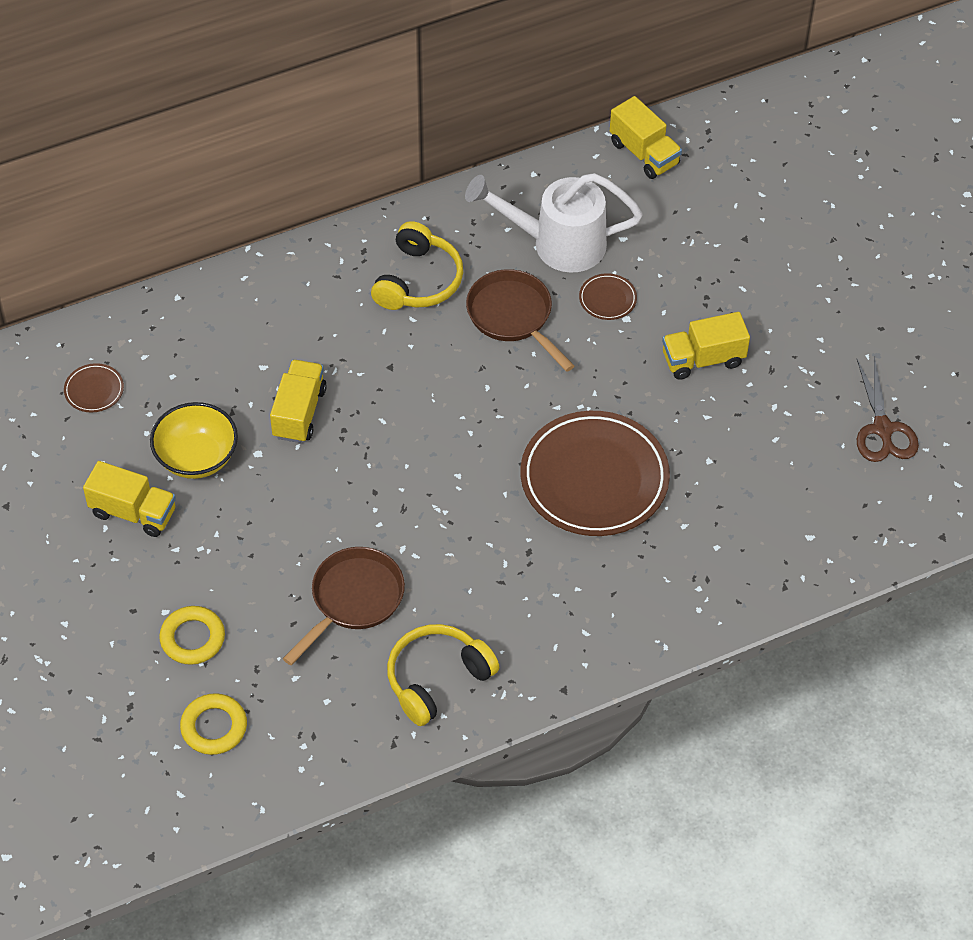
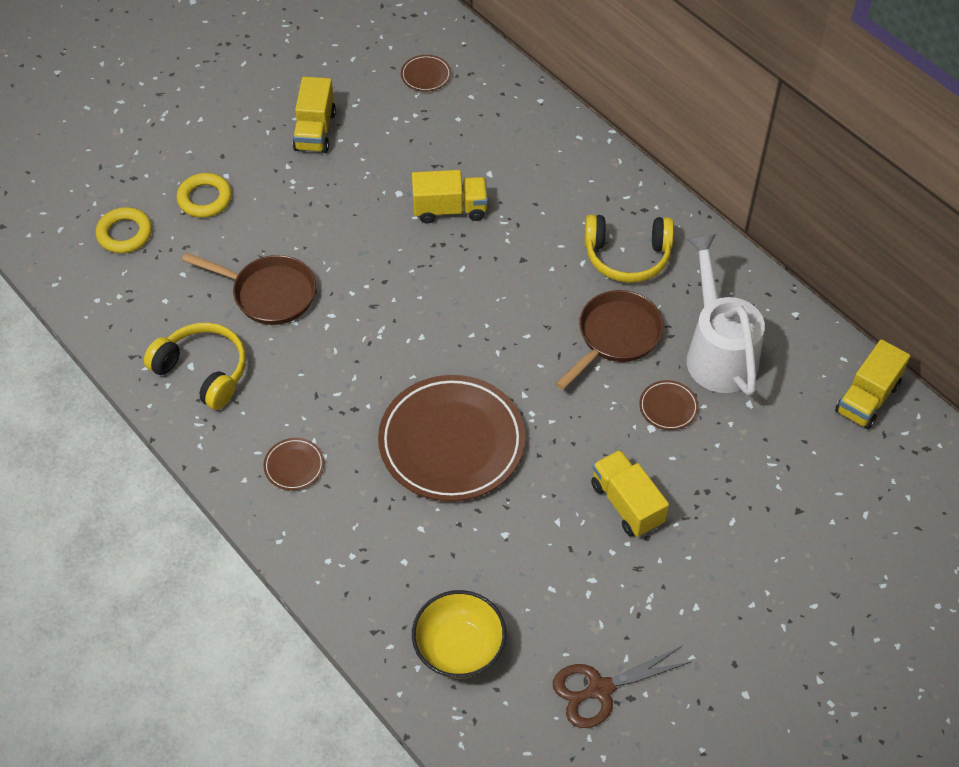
camera: 75 degrees right, 0 degrees up
(197, 457) = (381, 155): yellow bowl -> yellow bowl (459, 648)
(582, 617) = (294, 466): none -> brown plate

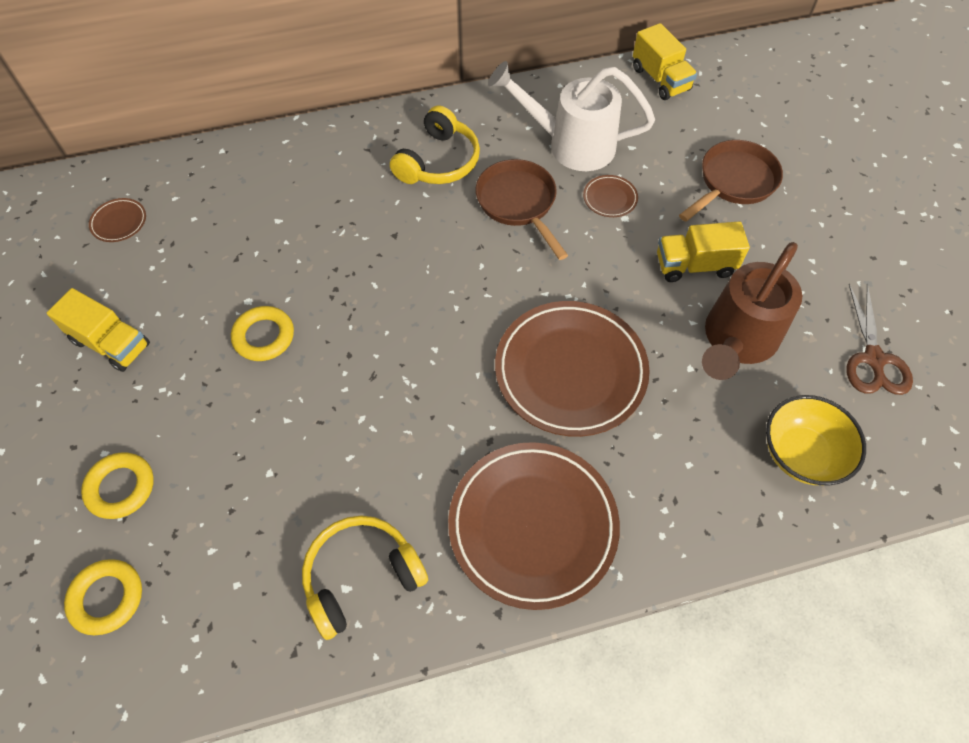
camera: 65 degrees left, 5 degrees up
(269, 294) = (297, 468): brown pan -> brown pan (734, 182)
(294, 466) = (533, 525): brown plate -> brown plate, size x2.44
(371, 219) = (264, 336): none -> yellow ring
(450, 209) = (298, 267): yellow truck -> none
(556, 563) = (736, 341): none -> brown watering can

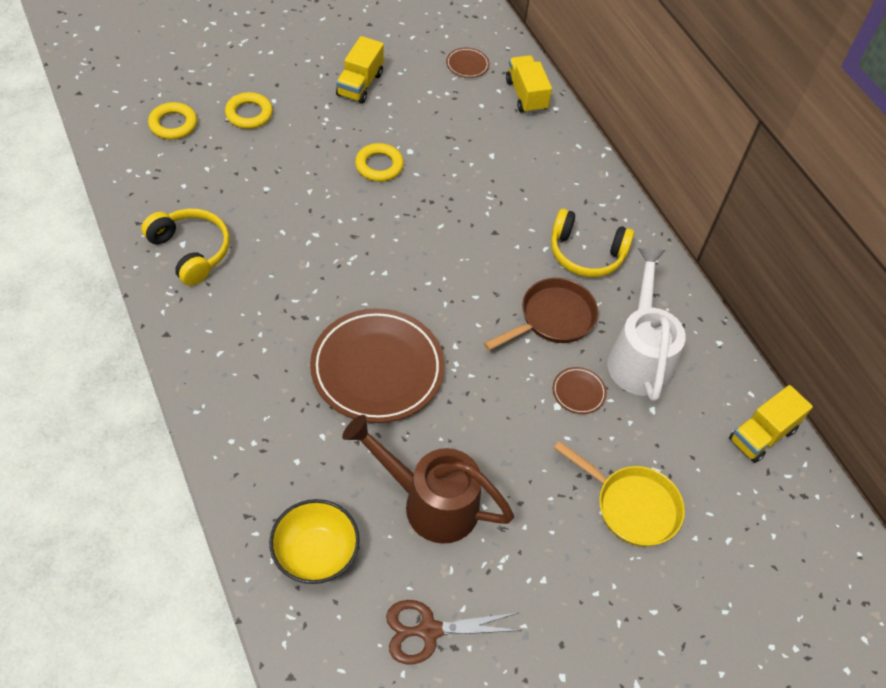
camera: 75 degrees right, 5 degrees down
(533, 525) = (235, 351): brown plate -> none
(694, 265) = (512, 467): yellow truck -> yellow truck (526, 95)
(734, 182) = (632, 506): brown pan -> yellow pan

